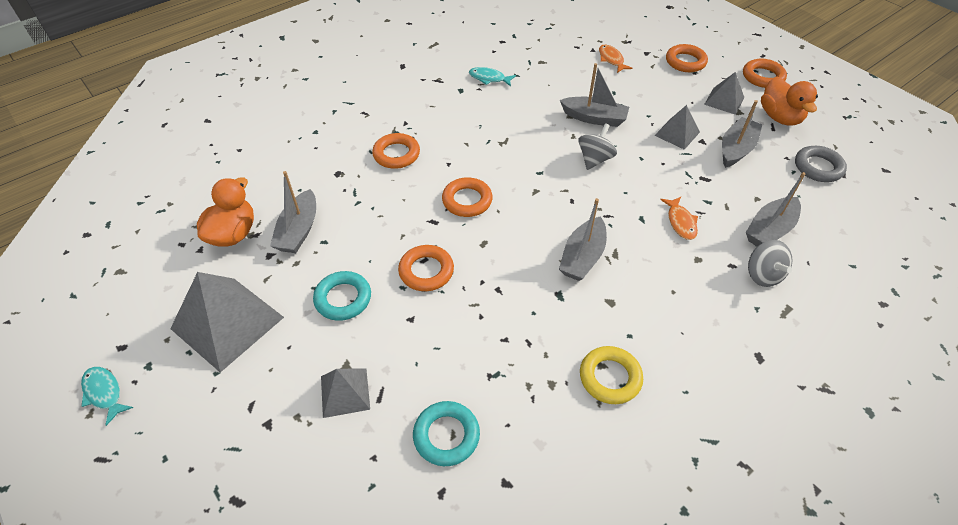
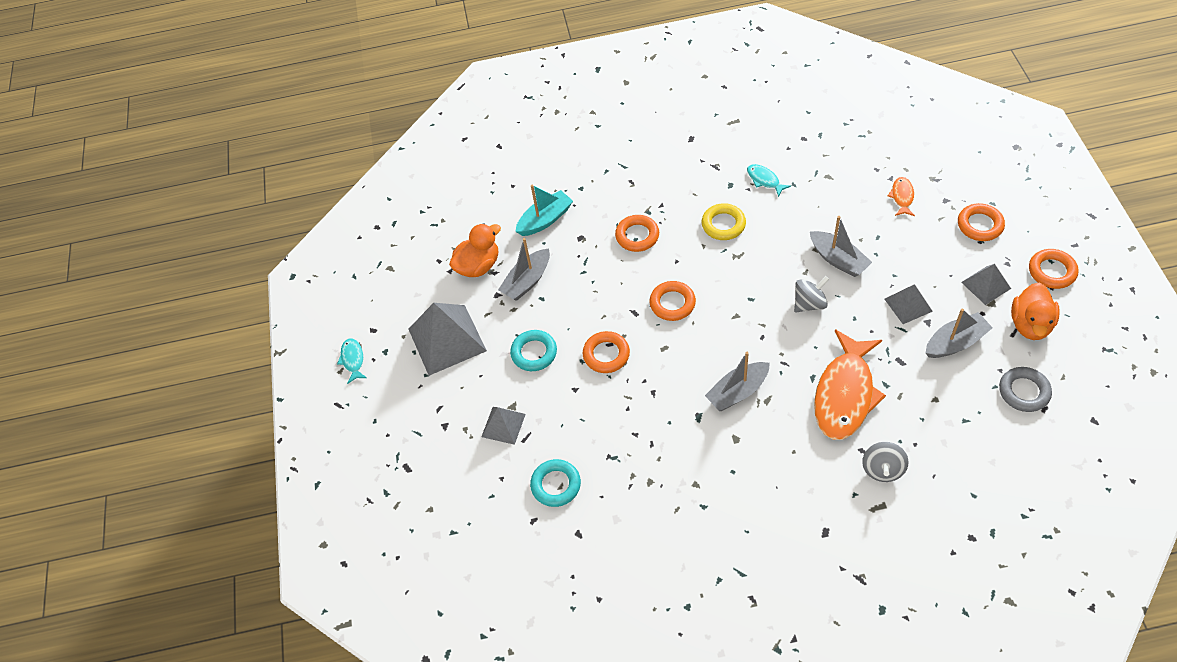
camera: 35 degrees right, 5 degrees up
(291, 169) = (545, 220): none -> turquoise boat
(610, 377) = (696, 496): yellow ring -> yellow ring (723, 224)
(680, 222) = (845, 394): orange fish -> orange fish, size x2.29
(769, 230) = (922, 433): grey boat -> none

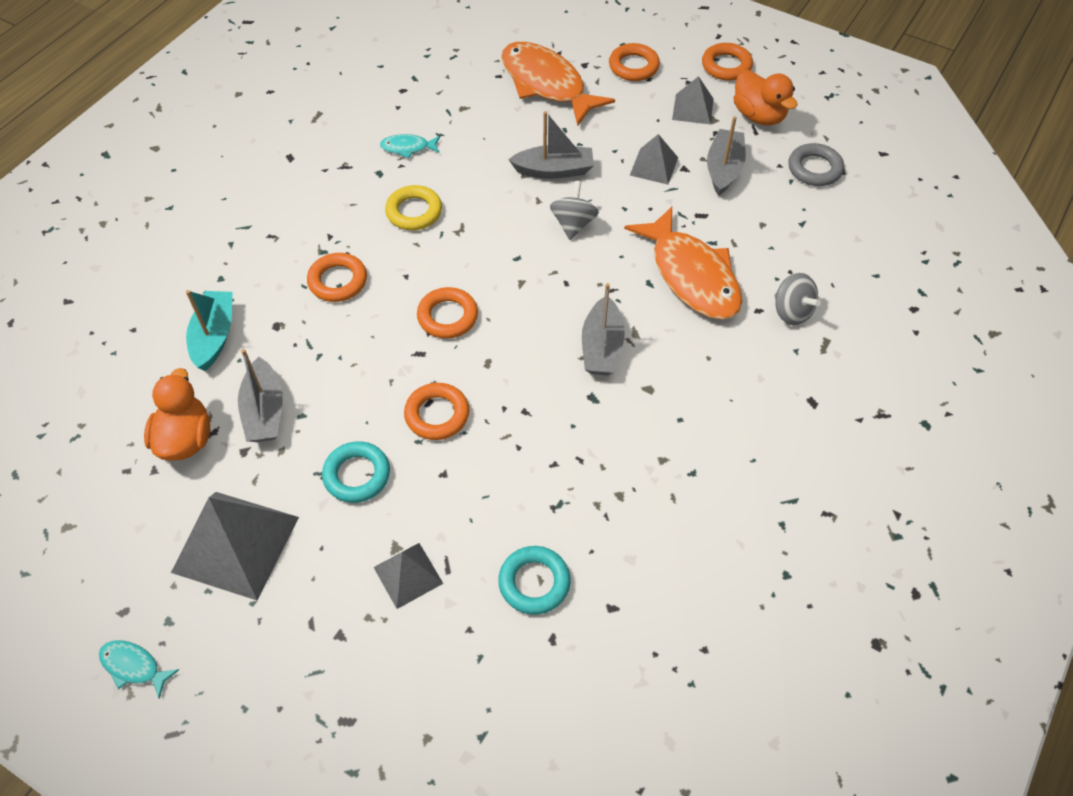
camera: 55 degrees left, 0 degrees up
(902, 197) = (546, 84): orange fish -> orange fish, size x2.29

